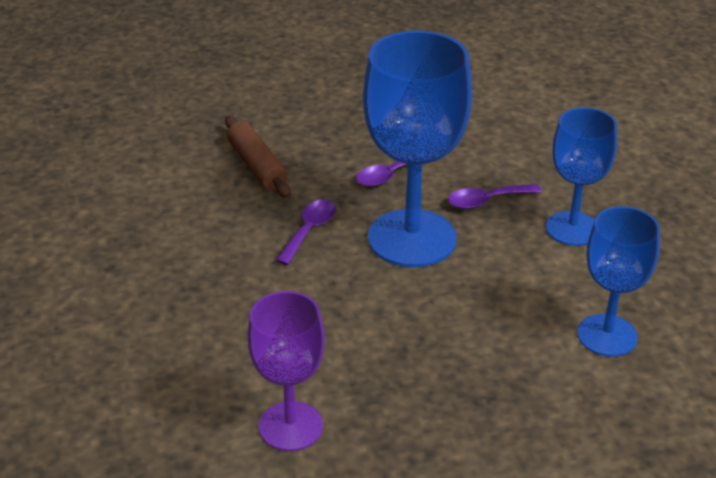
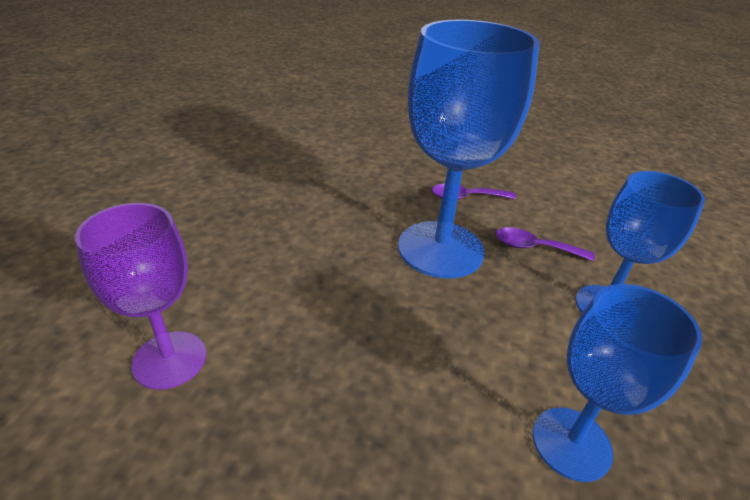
camera: 30 degrees right, 0 degrees up
(257, 166) = (373, 156): brown rolling pin -> none
(309, 230) = (364, 209): purple spoon -> none

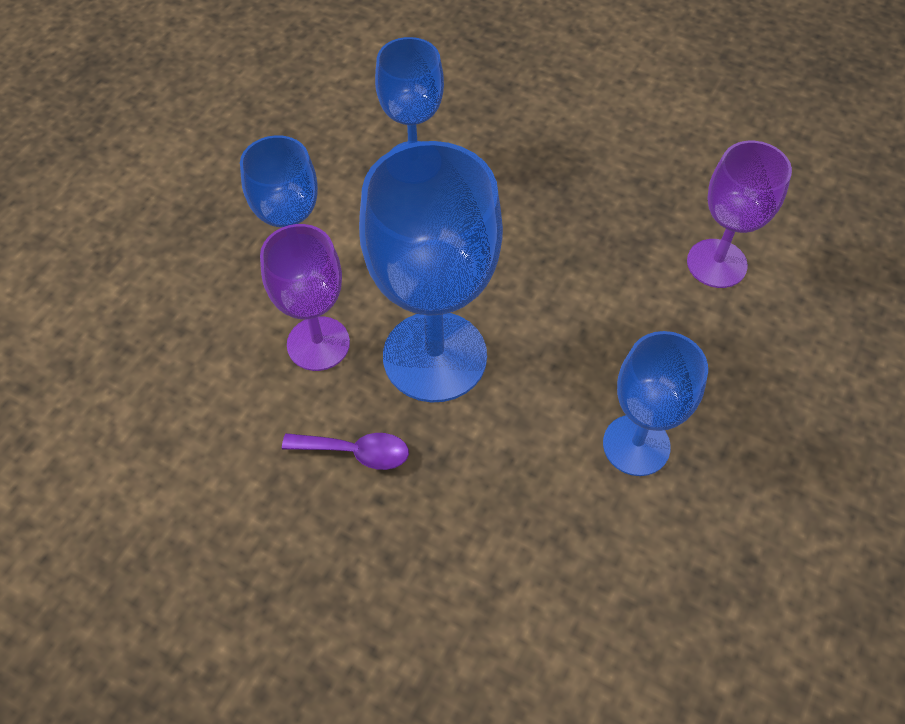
camera: 165 degrees left, 20 degrees up
(275, 215) = (636, 445): none -> blue goblet
(534, 247) = (318, 343): purple spoon -> purple goblet

